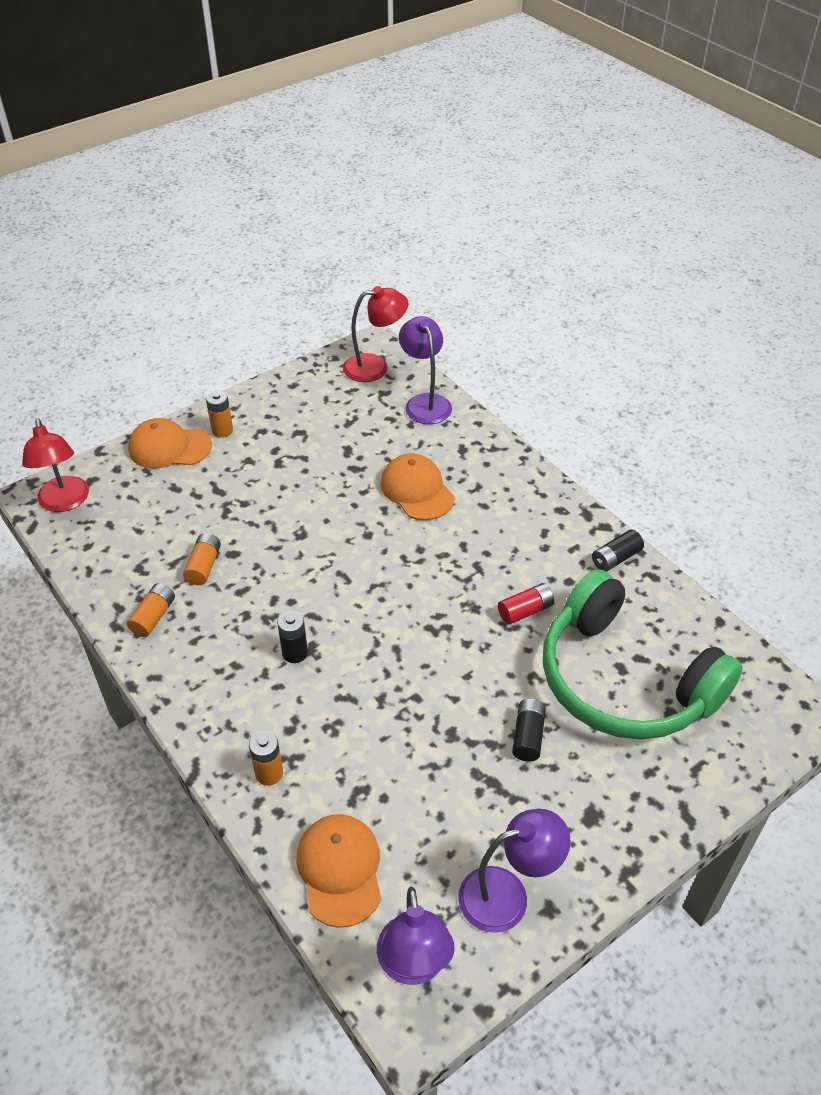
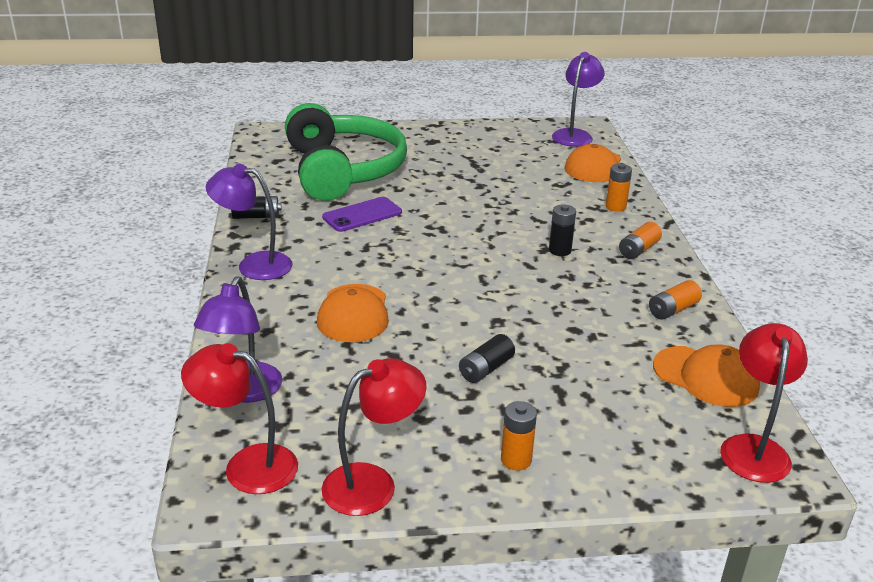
camera: 150 degrees left, 15 degrees down
(169, 447) = (597, 465): orange cap -> orange cap (706, 377)
(204, 566) = (608, 329): orange battery -> orange battery (638, 250)
(297, 385) = (373, 483): none -> red lamp
(507, 895) = (506, 136): purple lamp -> purple lamp (254, 264)
(525, 611) = (362, 215): red battery -> purple phone
(528, 736) = (433, 171): black battery -> black battery (485, 369)

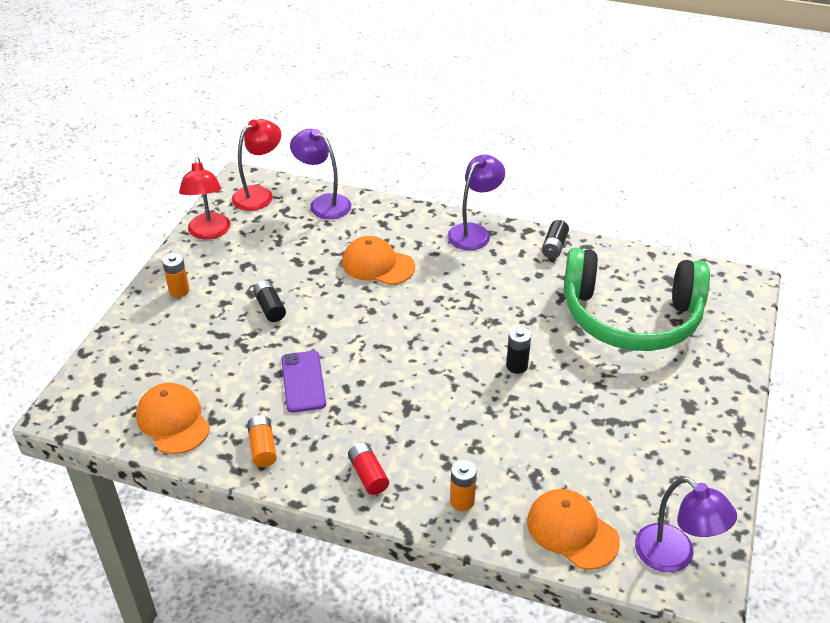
camera: 115 degrees right, 10 degrees up
(362, 215) = (529, 306): purple phone -> purple phone (303, 381)
(560, 250) = (399, 414): black battery -> black battery (517, 366)
(638, 250) = (368, 475): orange battery -> red battery
(706, 377) = (173, 421): orange cap -> orange cap turned 90 degrees clockwise
(753, 448) = (93, 405): red lamp -> none

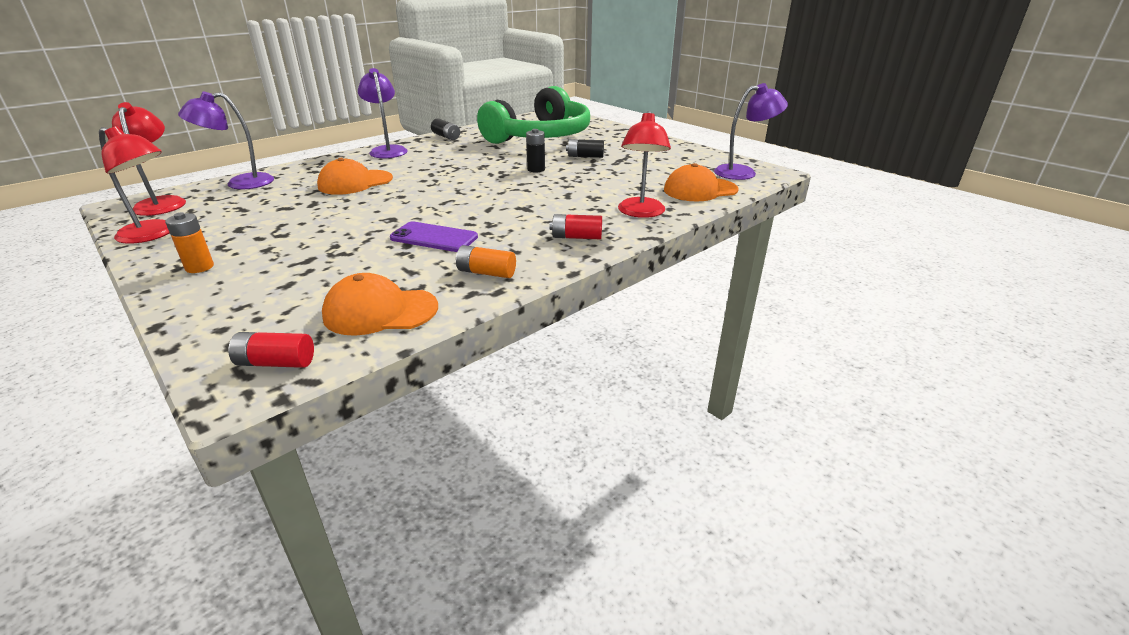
camera: 60 degrees left, 10 degrees down
(92, 410) = (276, 362): none -> red battery
(270, 308) = (318, 231): black battery -> black battery (585, 156)
(462, 501) = (640, 213): orange battery -> red lamp

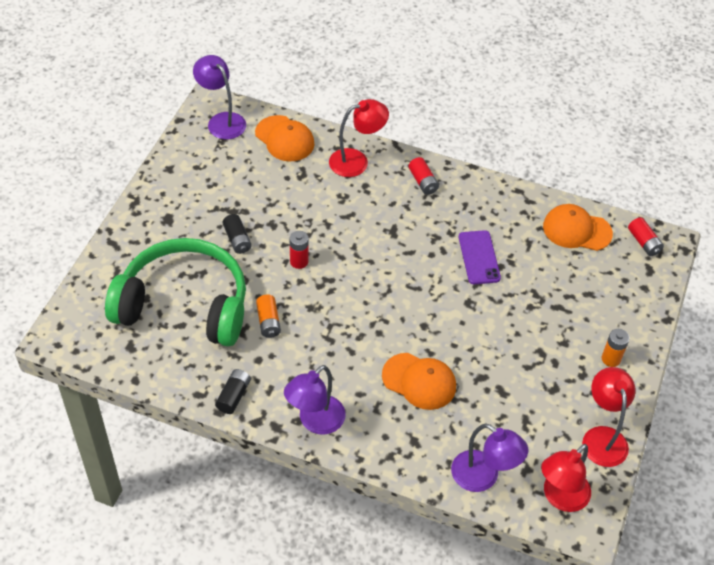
camera: 120 degrees left, 20 degrees up
(380, 311) = (576, 230): orange cap -> orange cap turned 135 degrees clockwise
(486, 273) = (503, 205): orange battery -> orange battery (268, 322)
(536, 169) = (299, 261): black battery -> red battery

